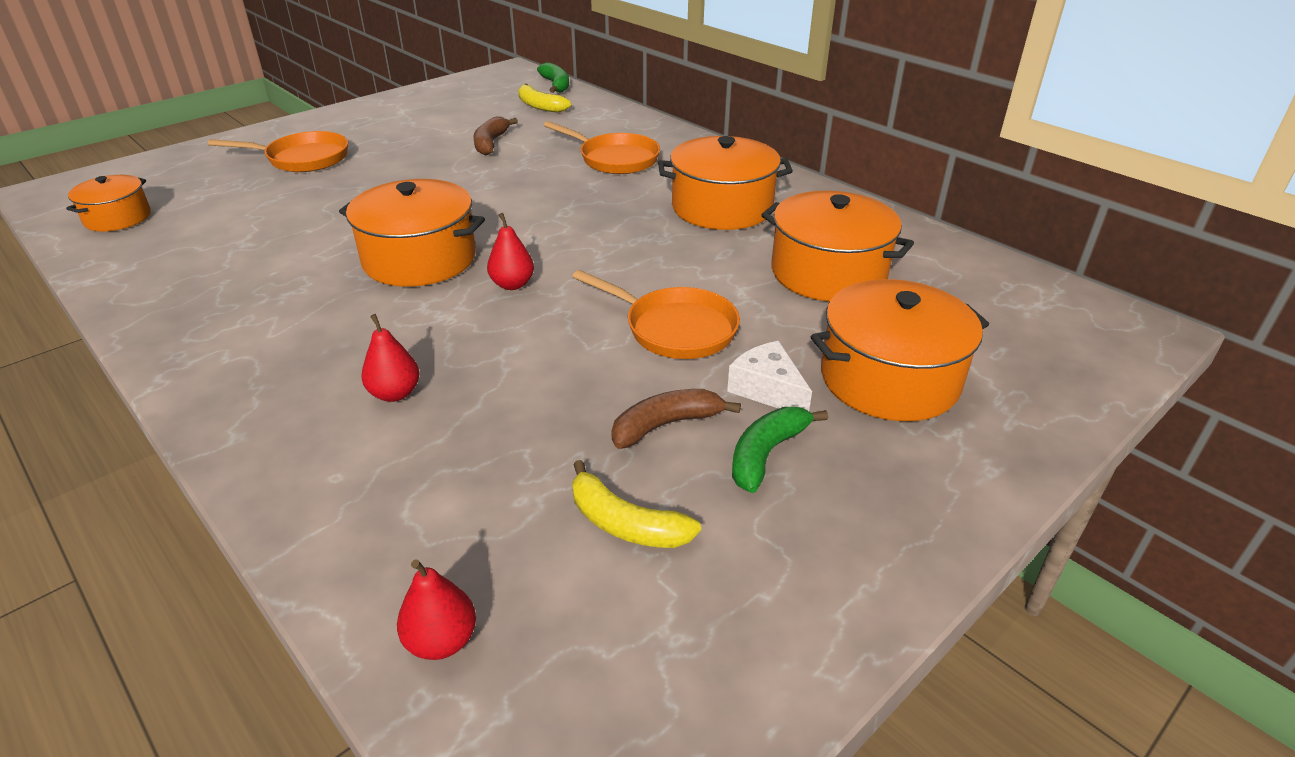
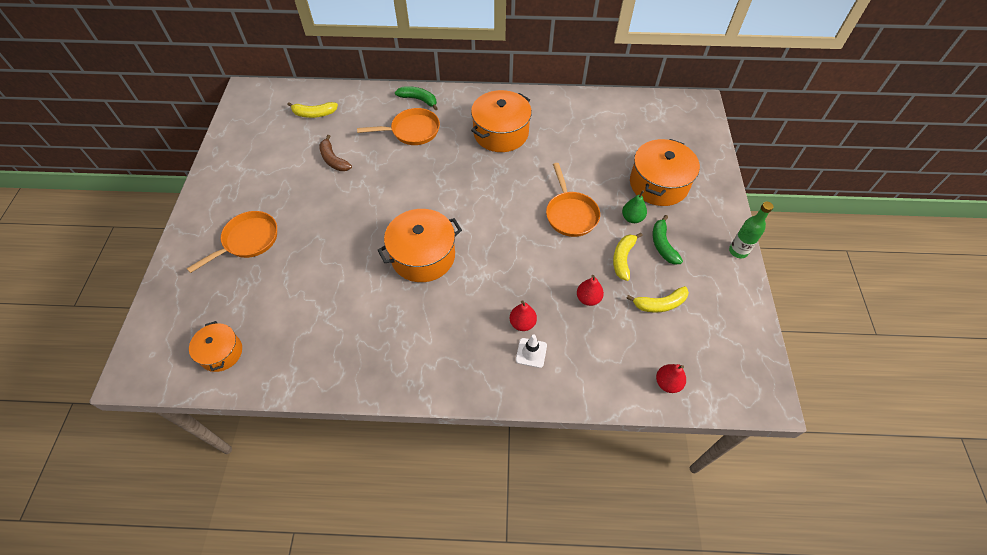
camera: 45 degrees left, 20 degrees up
(343, 431) = (531, 353): none -> white traffic cone
(512, 284) = (482, 239): red pear -> red pear (588, 298)
(556, 85) = (295, 90): green banana -> green banana (419, 100)
(666, 425) = (623, 258): brown banana -> yellow banana
(674, 329) = (570, 214): orange pan -> orange pan turned 90 degrees clockwise
(767, 390) = (632, 218): white cheese -> green pear
(828, 273) = (583, 144): orange pot -> none
(914, 565) = (738, 251): none -> green bottle

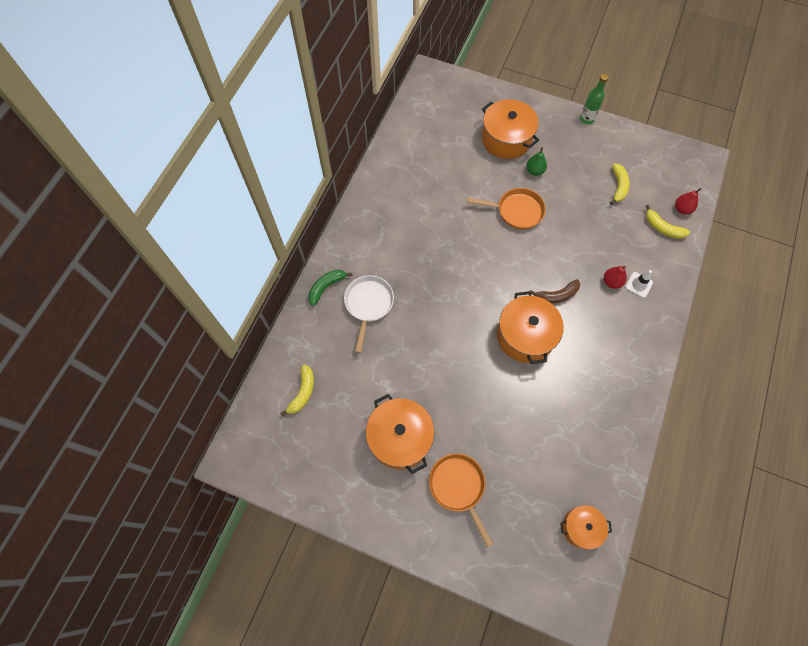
camera: 70 degrees left, 10 degrees up
(333, 160) = (379, 386): brown banana -> brown banana (556, 295)
(412, 131) = (368, 305): orange pan -> white pan
(501, 133) = (403, 231): orange pot -> orange pot (400, 438)
(588, 298) = (601, 230): red pear -> none
(623, 258) = (571, 193): yellow banana -> yellow banana (662, 228)
(662, 245) = (566, 162): green banana -> none

